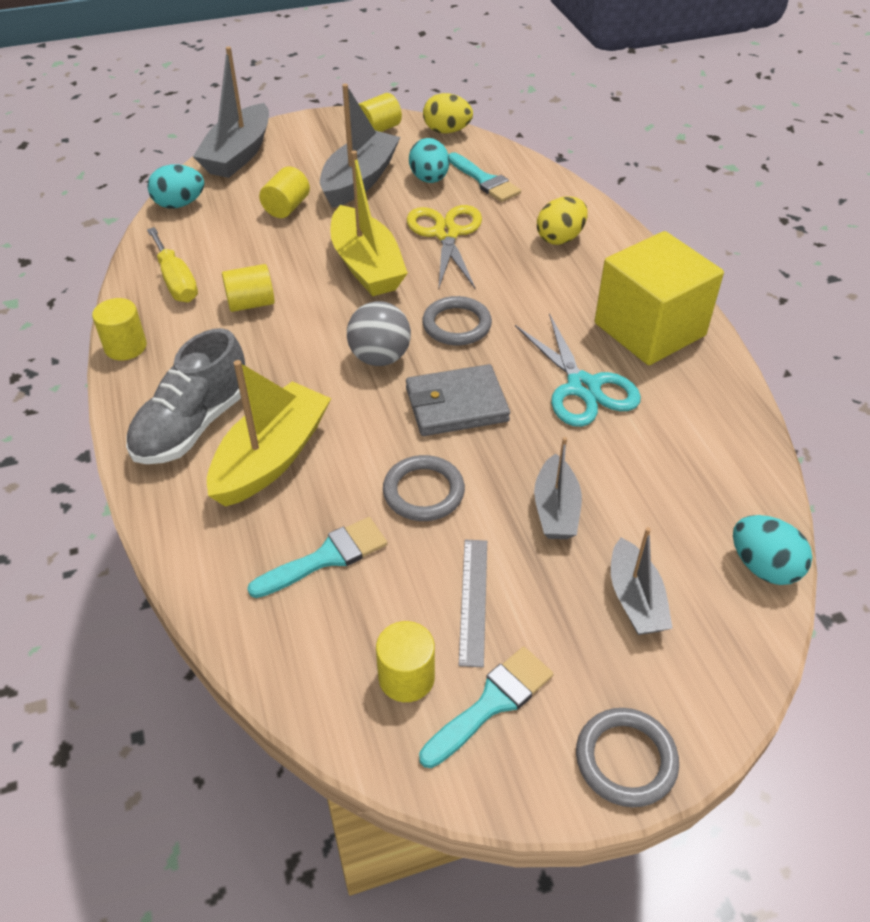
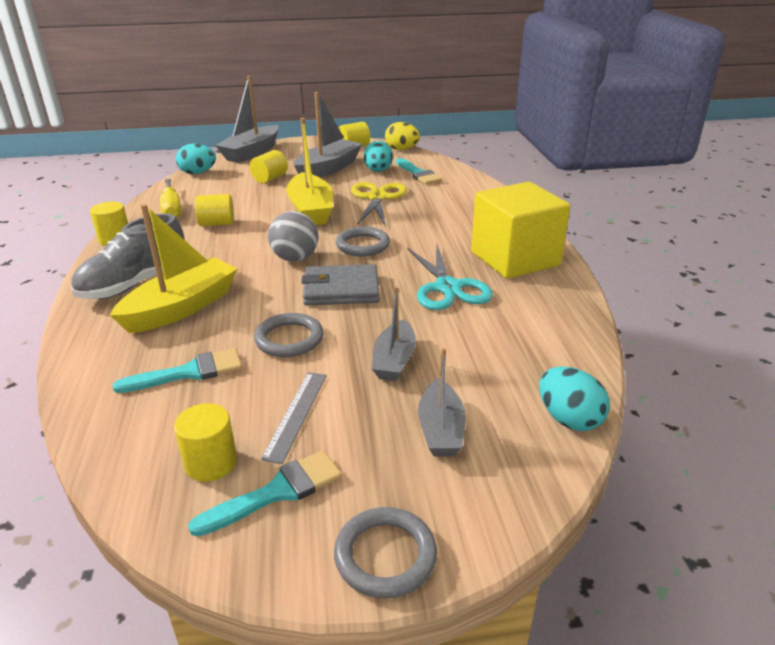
camera: 10 degrees right, 15 degrees down
(560, 238) = (462, 205): yellow egg -> none

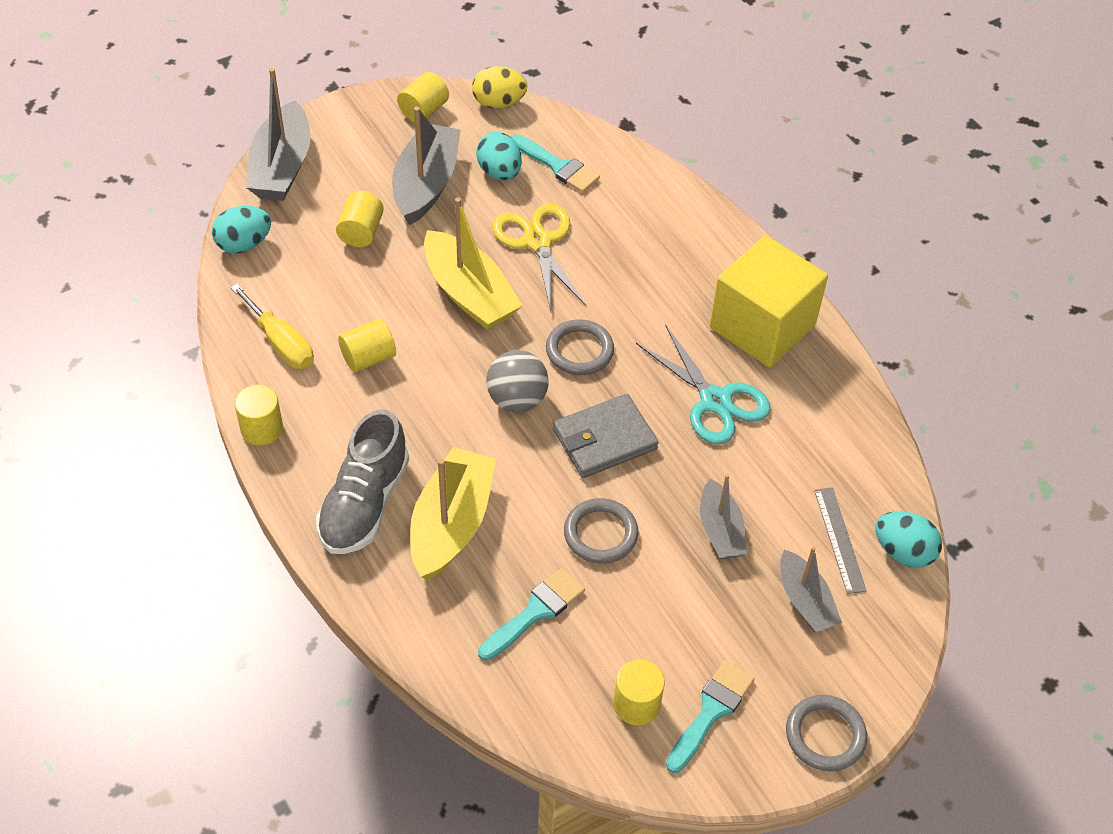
camera: 25 degrees left, 20 degrees up
(296, 414) = (672, 627): grey ruler -> grey ruler (839, 539)

